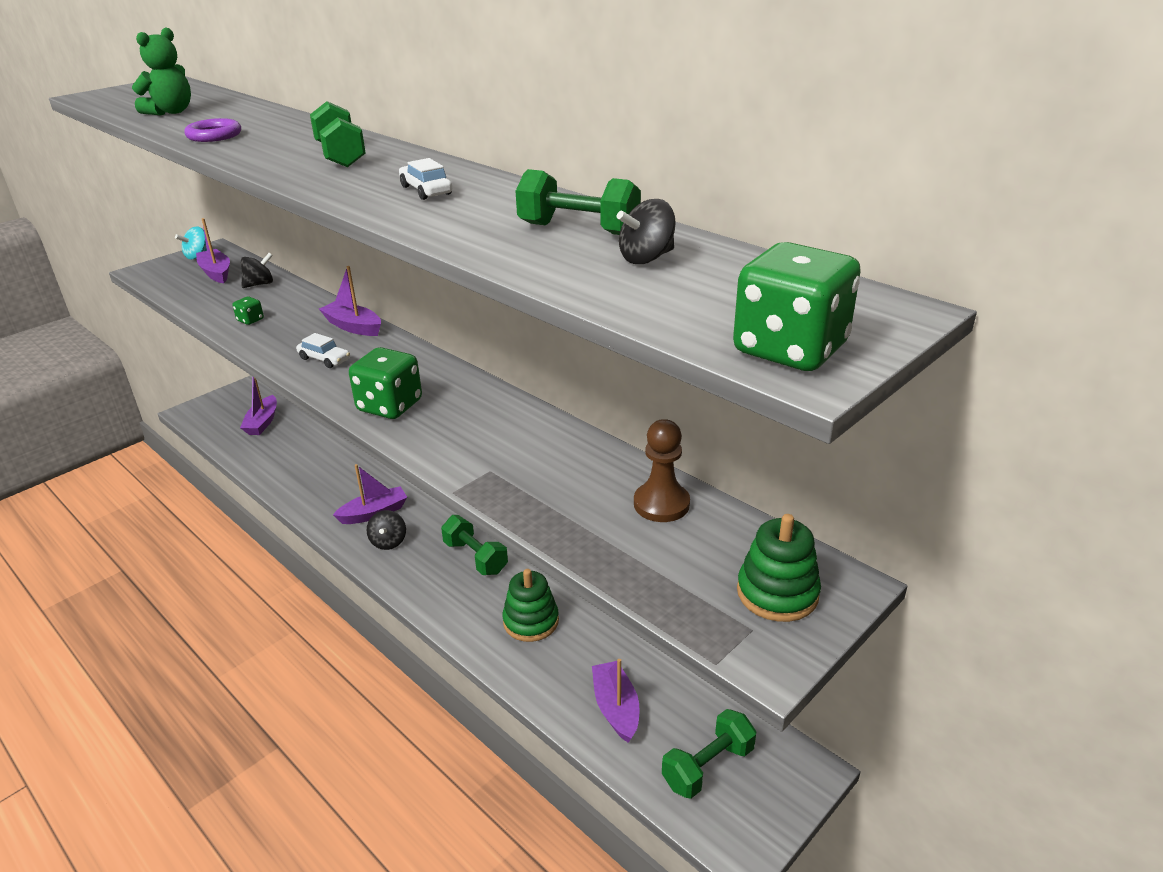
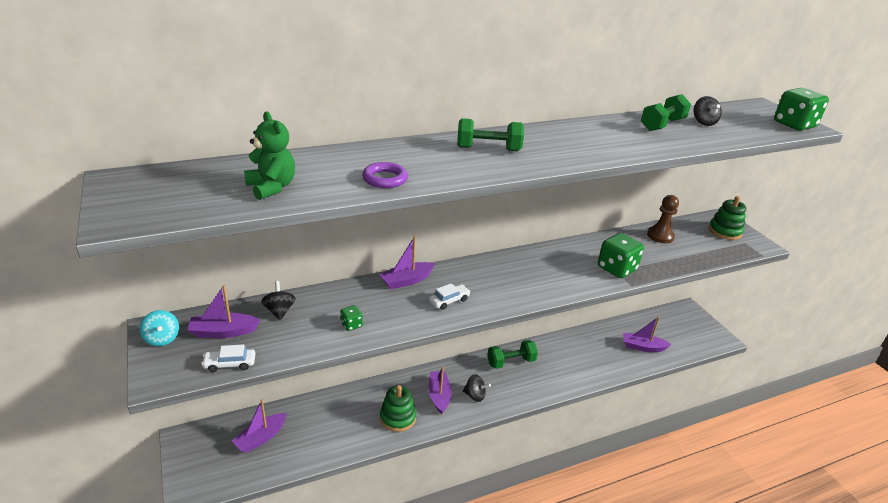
camera: 70 degrees left, 0 degrees up
(262, 422) = (261, 438): purple boat -> purple boat turned 105 degrees clockwise
(389, 406) = (531, 287): green dice -> green dice (616, 269)
(426, 190) = (581, 141): white car -> white car (230, 364)
(531, 621) = (574, 356): green stacking toy -> green stacking toy (398, 417)
(708, 766) = (682, 333): green dumbbell -> none

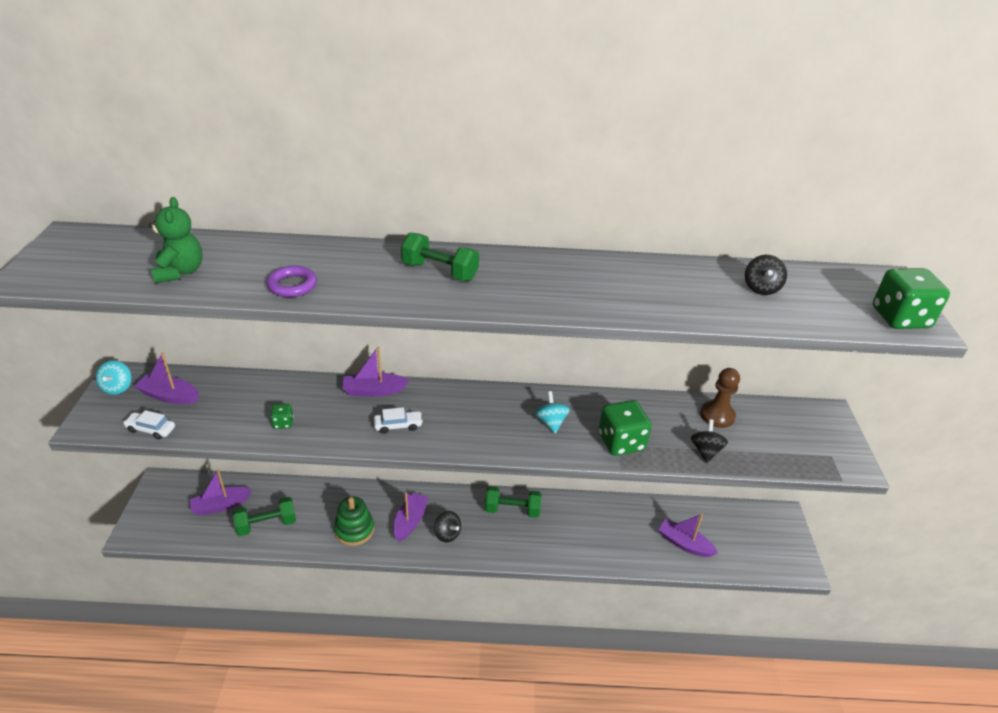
camera: 25 degrees right, 5 degrees up
(279, 311) = (231, 389): black spinning top -> black spinning top (705, 451)
(559, 268) = (551, 422): none -> turquoise spinning top
(662, 125) = (697, 281): green dumbbell -> green dumbbell (266, 524)
(725, 231) = (816, 432): green stacking toy -> none

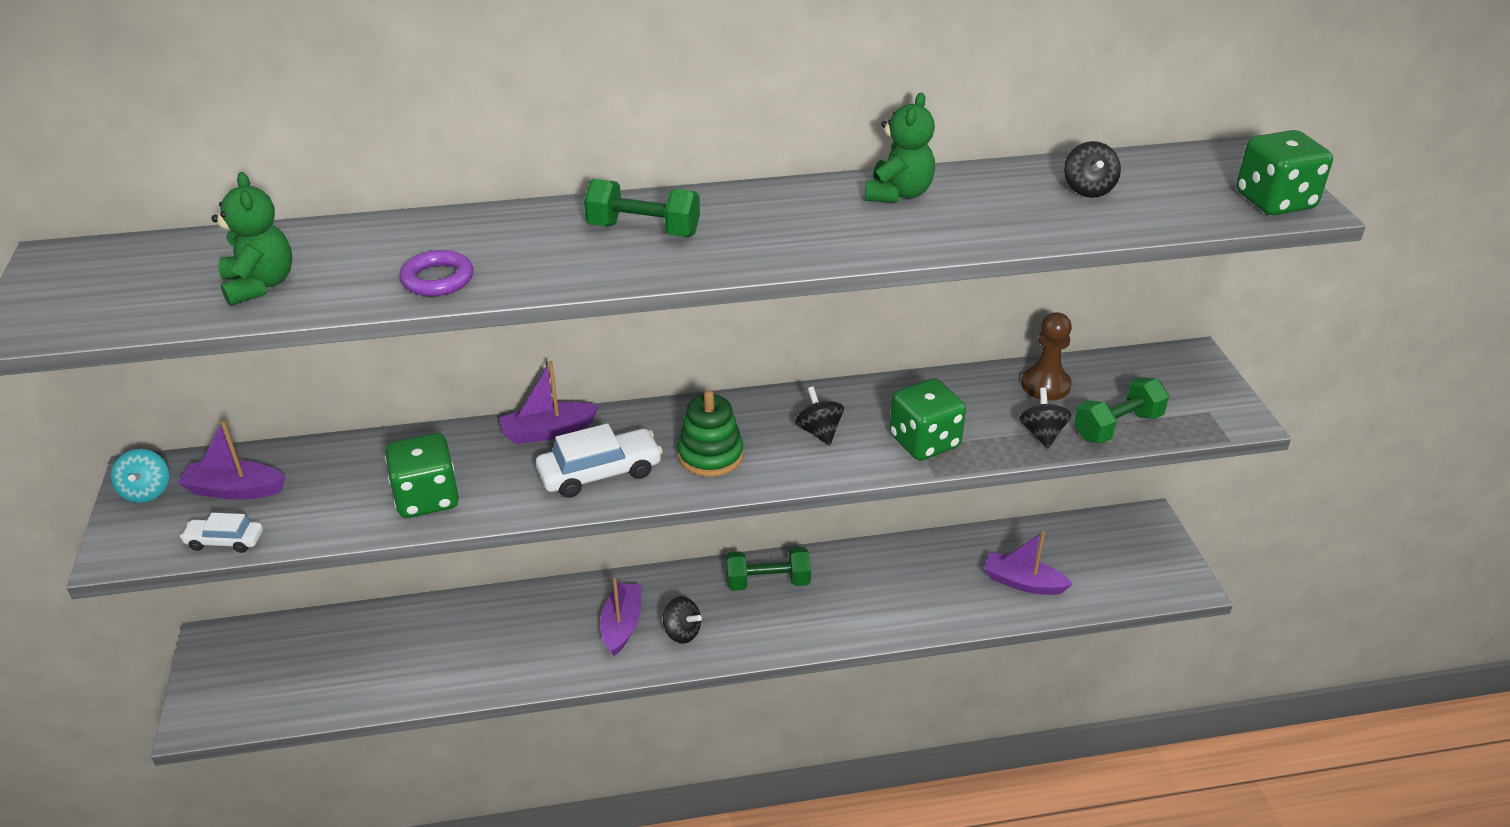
camera: 10 degrees left, 0 degrees up
(221, 505) = (322, 656): purple boat -> none
(266, 524) = (403, 670): green dumbbell -> green dumbbell (1117, 426)
(283, 423) = (427, 498): green dice -> green dice, size x2.08
(354, 530) = (541, 652): green stacking toy -> green stacking toy (710, 455)
(398, 425) = (600, 473): white car -> white car, size x1.71
(551, 422) = (819, 432): turquoise spinning top -> black spinning top
(623, 272) = (898, 194): none -> green teddy bear

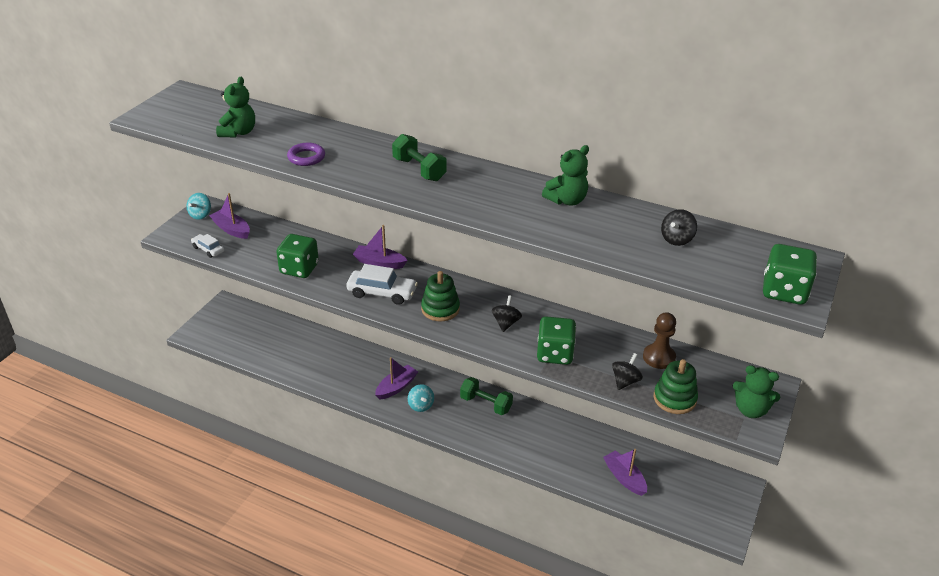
camera: 35 degrees right, 0 degrees up
(682, 632) = (421, 405): black spinning top -> turquoise spinning top
(1117, 426) = (674, 399): green dumbbell -> green stacking toy
(1205, 398) = (750, 410): none -> green teddy bear

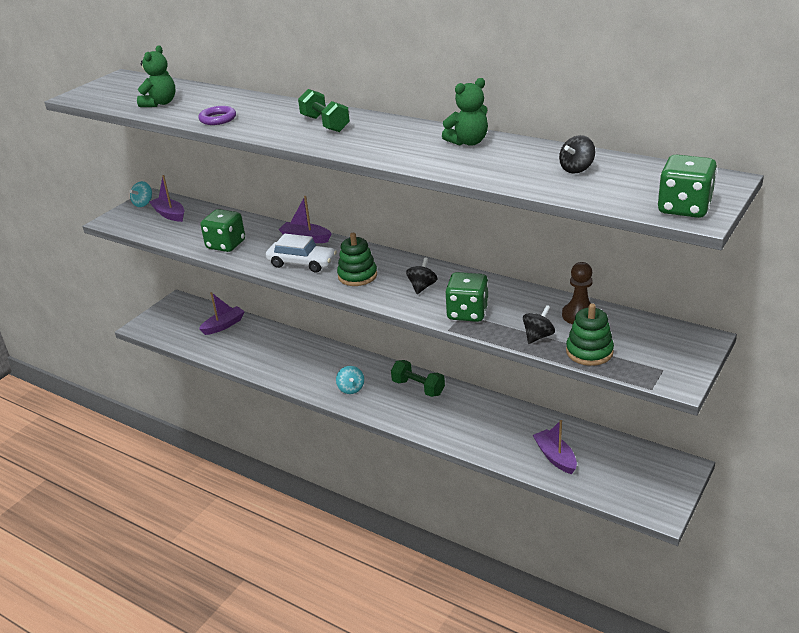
camera: 10 degrees right, 5 degrees down
(208, 249) = (143, 231): white car -> none
(396, 387) = (329, 372): purple boat -> purple boat (223, 325)
(750, 410) = (672, 362): green teddy bear -> none

